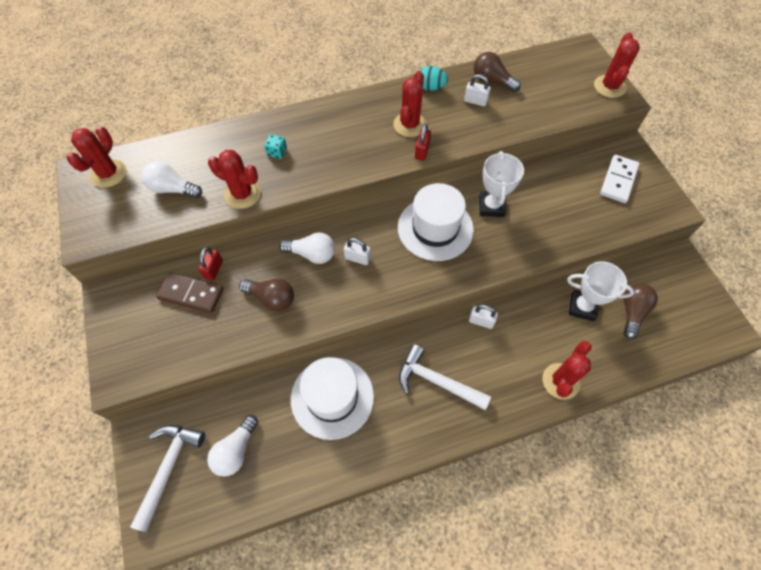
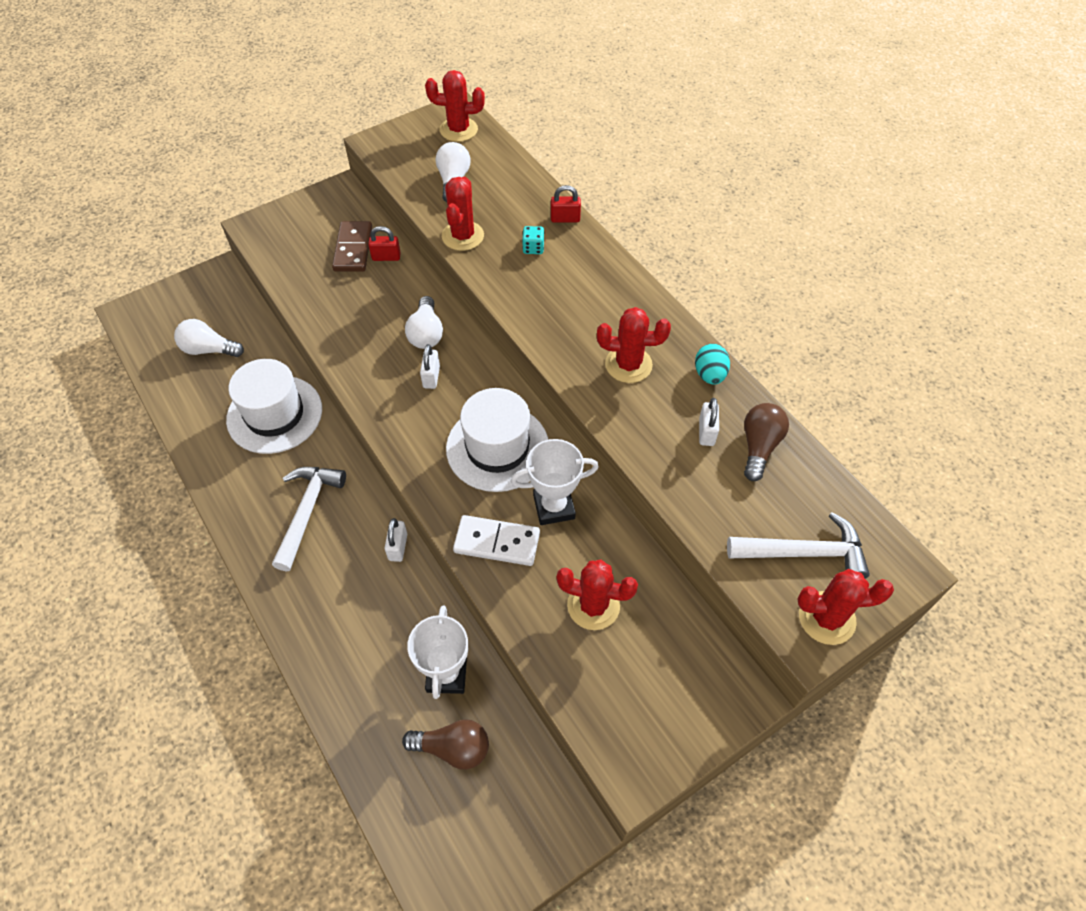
camera: 75 degrees right, 5 degrees down
(169, 468) = (188, 305): white hammer -> white hammer (803, 553)
(271, 298) = (360, 313): brown light bulb -> none
(422, 151) = (585, 386): red padlock -> red padlock (565, 219)
(560, 381) = (327, 655): red cactus -> red cactus (593, 605)
(618, 180) = (664, 680): white domino -> white domino (497, 542)

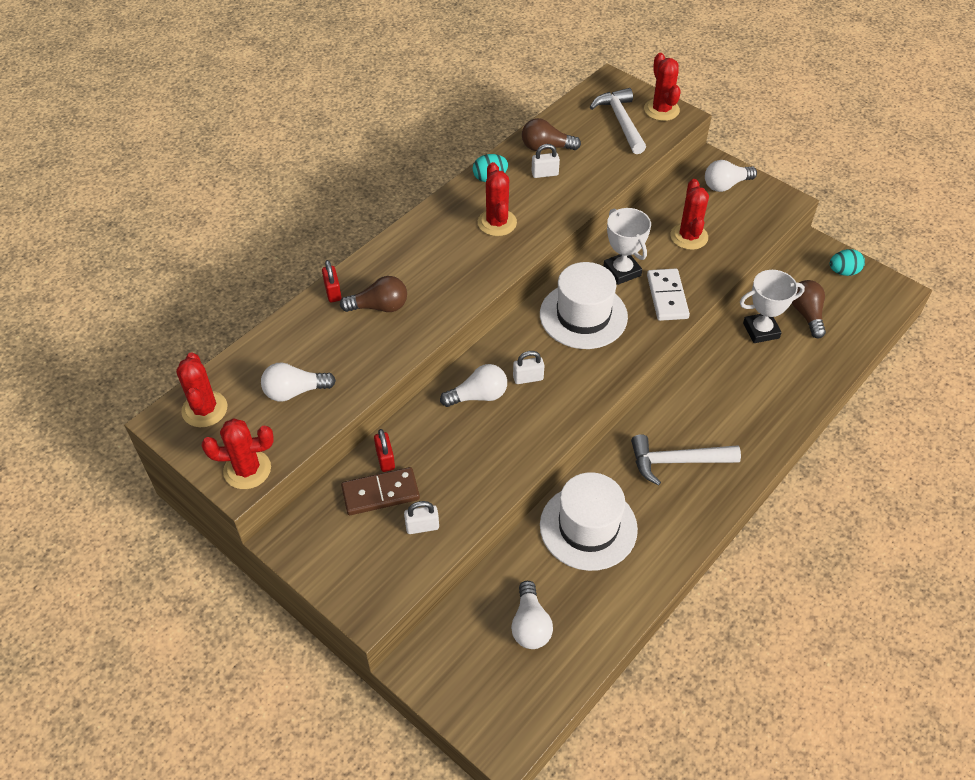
camera: 105 degrees left, 5 degrees down
(398, 547) = (679, 388): white padlock -> white padlock (422, 526)
(463, 236) = (377, 363): red cactus -> red cactus (247, 469)
(514, 845) = (843, 272): none -> turquoise egg
(533, 248) = (379, 307): turquoise dice -> brown light bulb
(687, 697) = (725, 185): none -> white light bulb

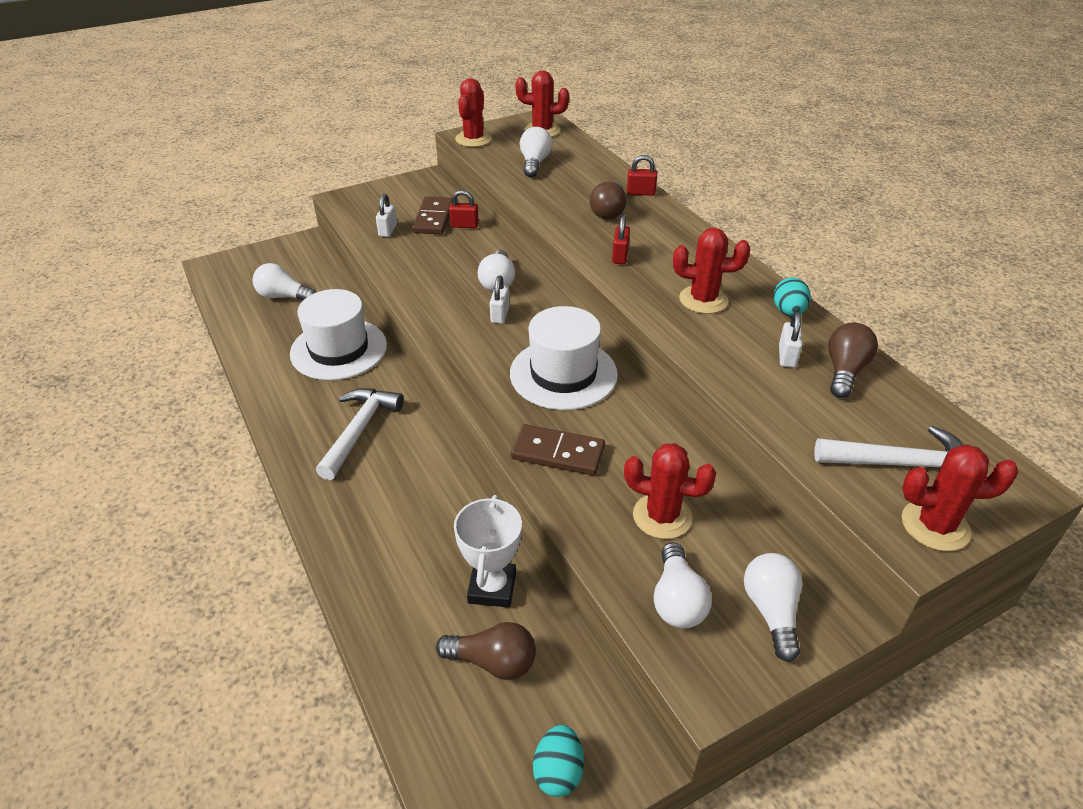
camera: 110 degrees right, 10 degrees down
(456, 282) = (620, 256): none -> red padlock
(622, 271) = (621, 426): white trophy -> none
(667, 297) = (558, 453): white domino -> brown domino
(744, 220) = (677, 600): none -> white light bulb

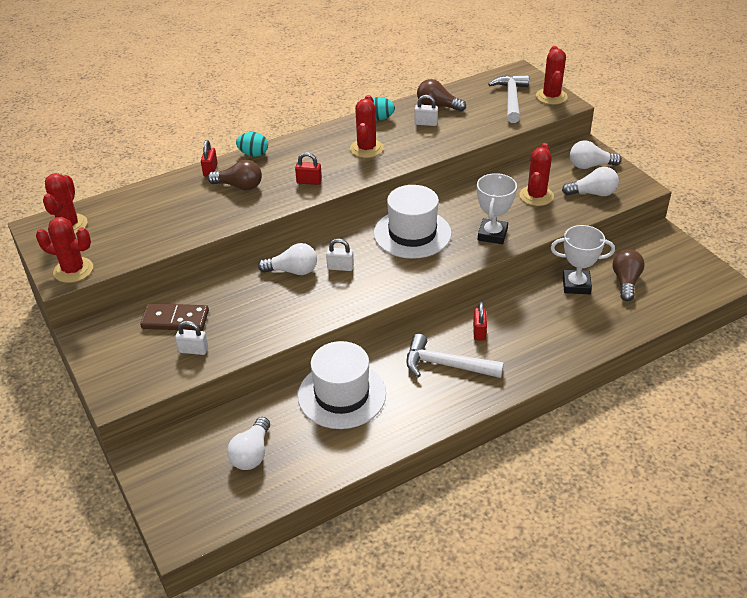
camera: 90 degrees left, 0 degrees up
(464, 225) = (193, 297): red padlock -> red padlock (479, 332)
(534, 163) = (141, 228): white light bulb -> none
(558, 453) = (492, 234): brown domino -> white trophy
(558, 772) = (678, 257): turquoise egg -> turquoise egg (253, 154)

